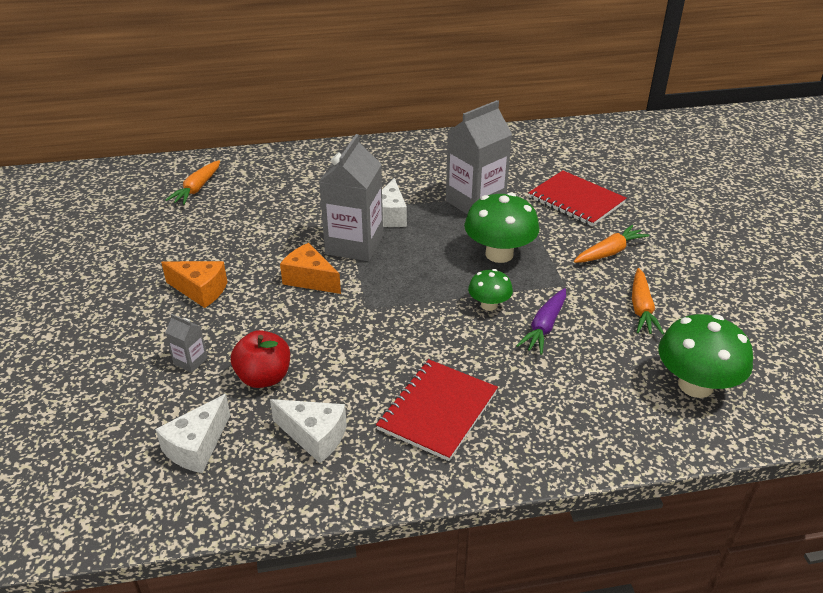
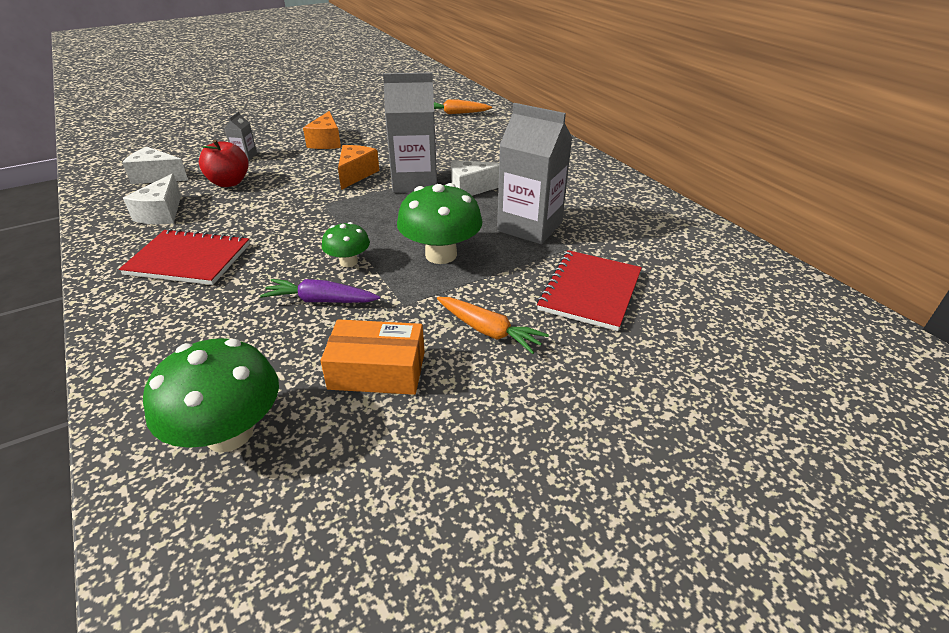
camera: 70 degrees right, 0 degrees up
(641, 309) = (377, 370): orange carrot -> orange box

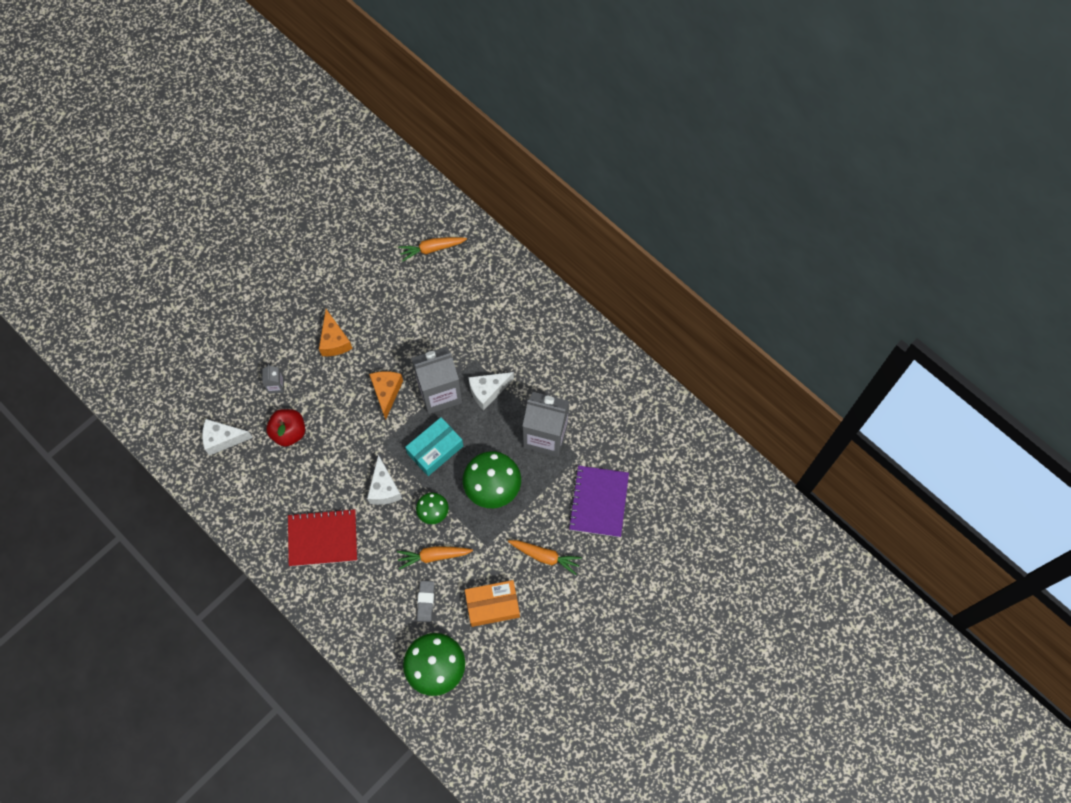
camera: 15 degrees left, 30 degrees up
(162, 213) = (265, 489): white cheese -> white cheese (384, 488)
(275, 345) = (426, 601): none -> grey eraser
(321, 300) = (433, 556): purple carrot -> orange carrot
(384, 216) = (435, 450): none -> turquoise box
(590, 291) = (599, 502): red notebook -> purple notebook

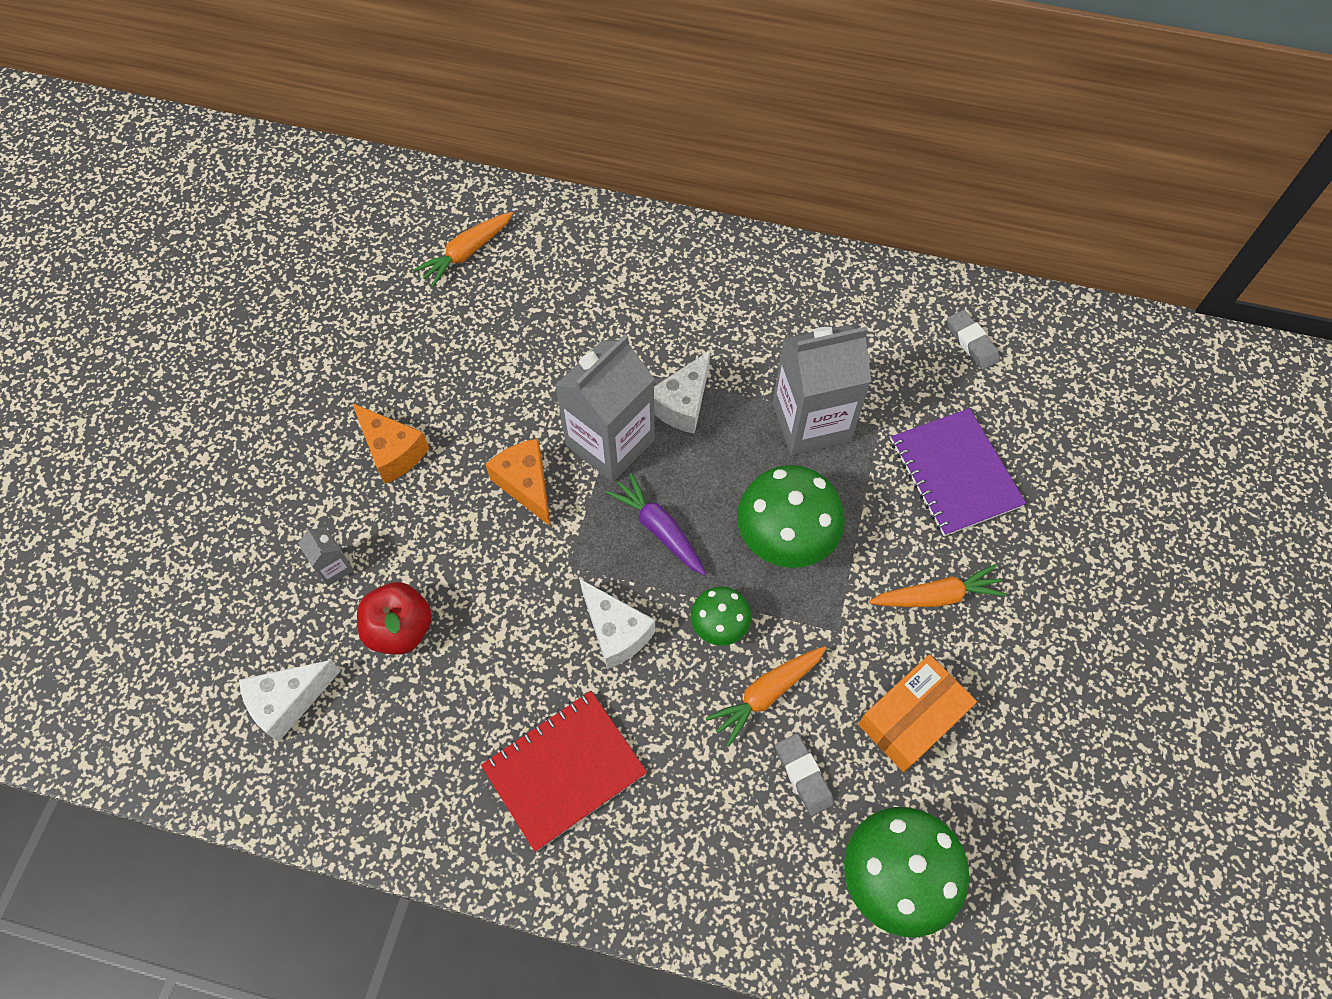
camera: 30 degrees left, 5 degrees down
(435, 450) = (659, 529): turquoise box -> purple carrot
(659, 438) = (971, 342): none -> grey eraser

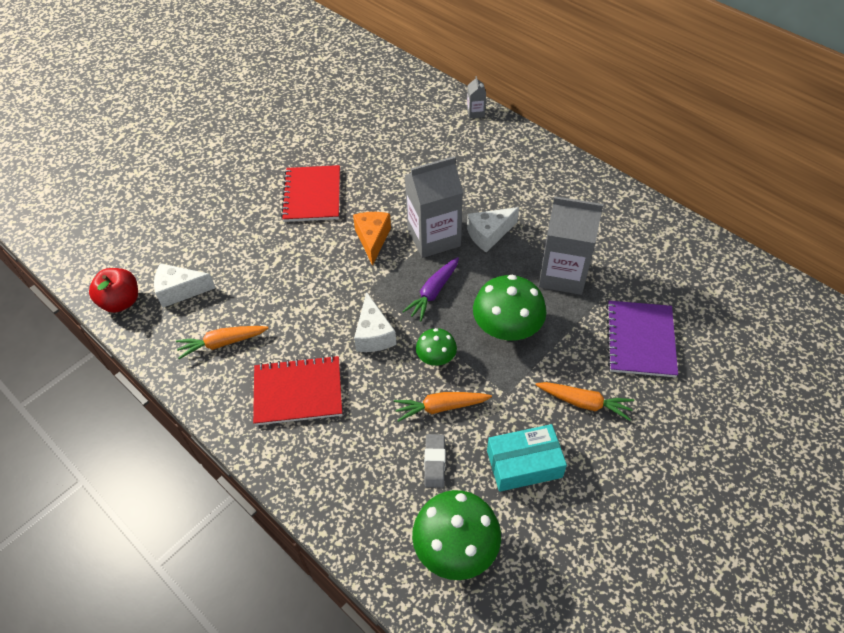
camera: 30 degrees right, 10 degrees down
(334, 567) = (245, 237): grey carton -> grey carton (475, 112)
(392, 451) = (312, 195): orange cheese -> red notebook
(400, 629) = (259, 281): red apple -> red apple (121, 302)
(466, 253) = (415, 116): orange carrot -> orange carrot (222, 343)
(659, 529) = (433, 292): purple carrot -> purple carrot turned 135 degrees counterclockwise
(912, 718) = (524, 464): orange box -> turquoise box
(971, 342) = (697, 272): grey eraser -> none

